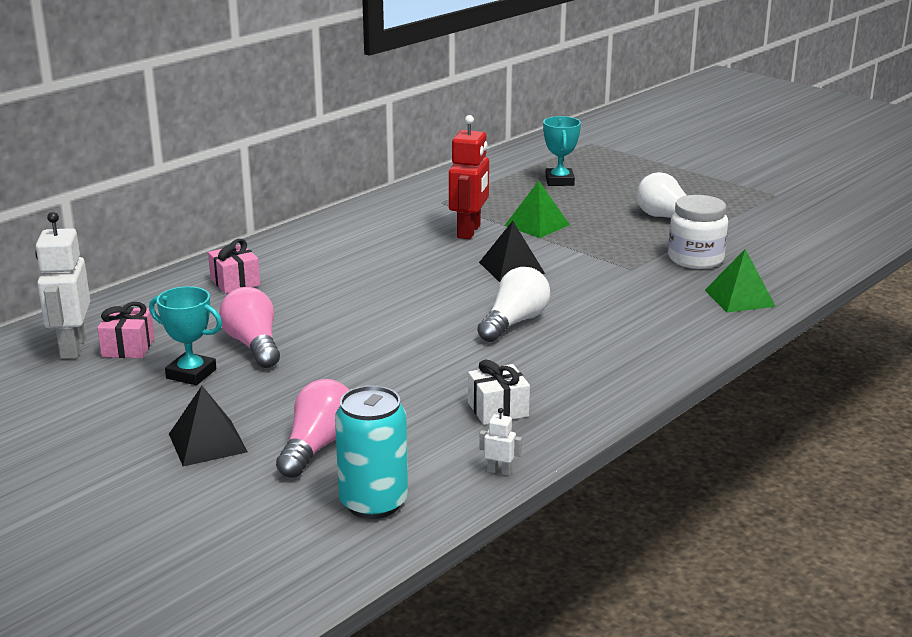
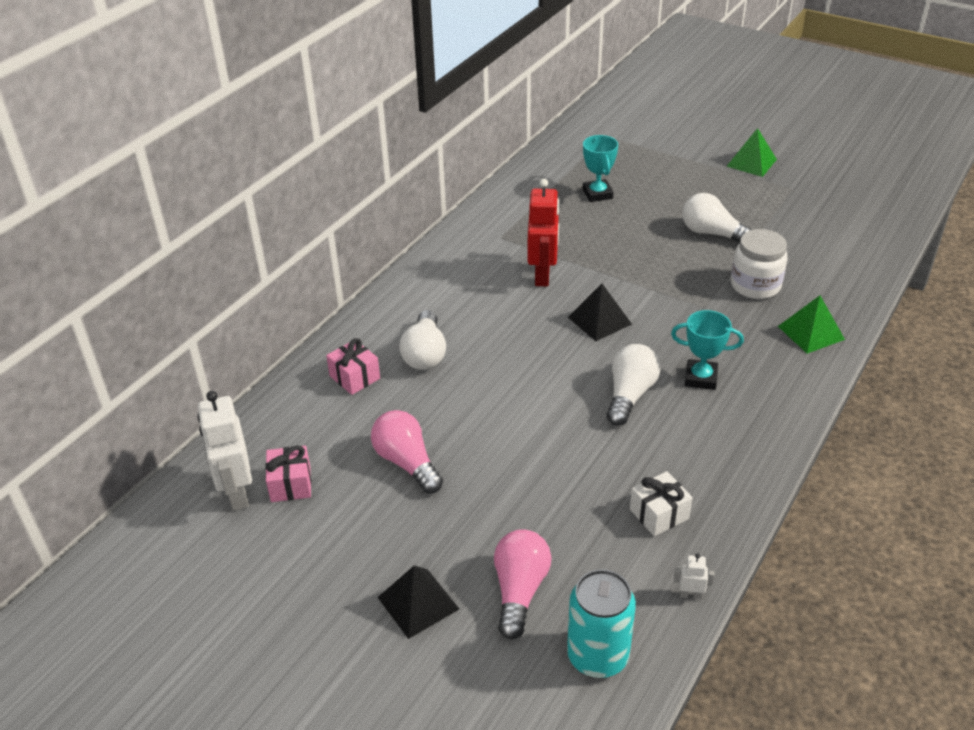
camera: 10 degrees left, 15 degrees up
(191, 374) = (365, 511): turquoise trophy -> turquoise trophy (700, 378)
(316, 273) = (425, 354): none -> white light bulb
(537, 225) = (600, 258): green pyramid -> green pyramid (751, 162)

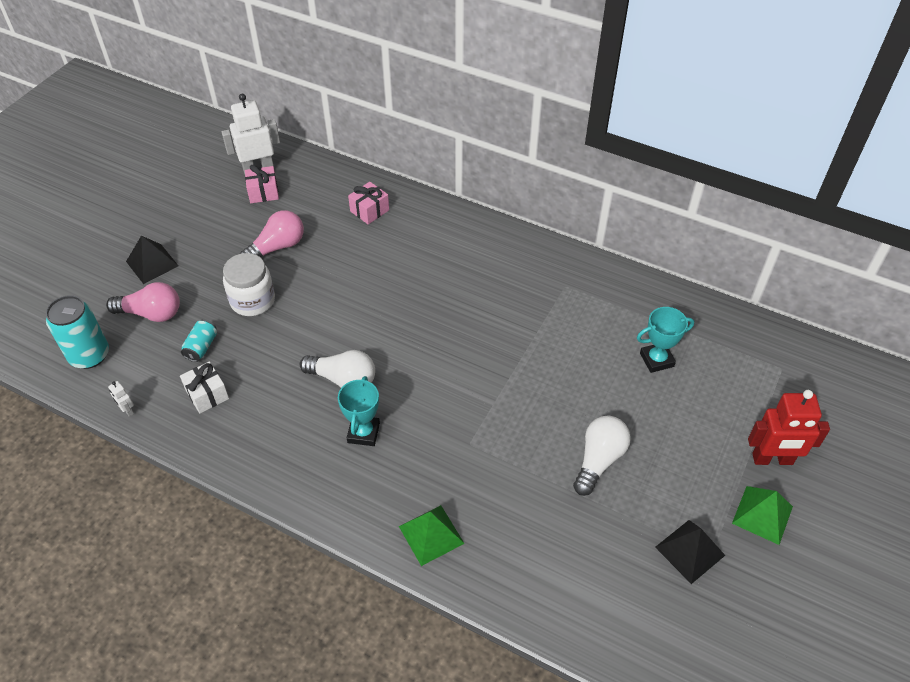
camera: 85 degrees right, 10 degrees up
(425, 354) = (397, 247): white light bulb -> none
(543, 275) = (508, 318): red robot -> red robot (772, 459)
(582, 527) = (201, 347): none -> turquoise can
(599, 320) = (444, 359): black pyramid -> black pyramid (690, 551)
(690, 595) = (127, 410): white robot -> white robot turned 135 degrees clockwise
(755, 285) = (507, 492): white jar -> white jar (252, 300)

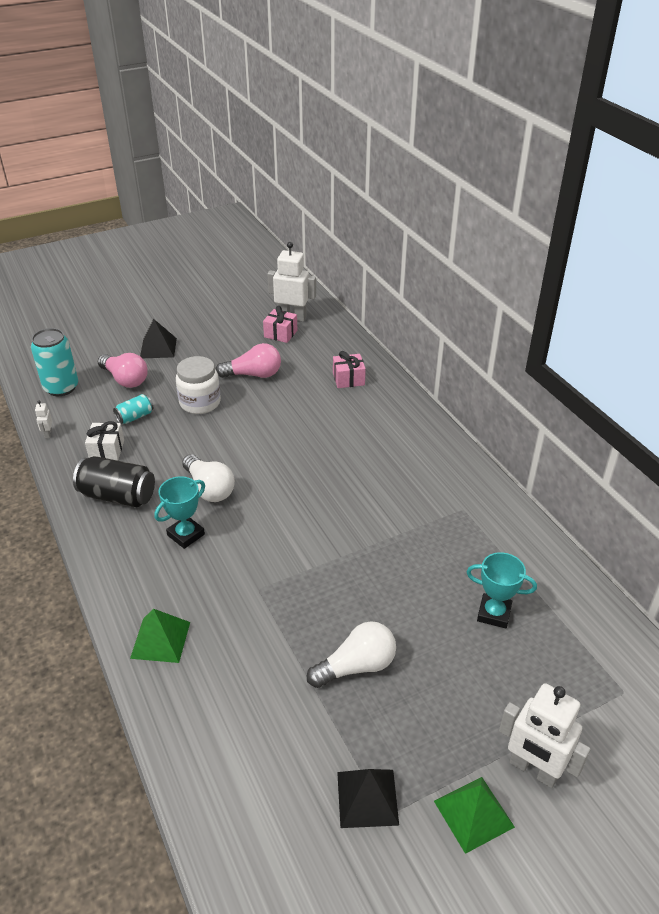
camera: 35 degrees right, 10 degrees down
(264, 432) = (118, 496): none -> black can
(772, 459) = (533, 769): red robot -> white robot

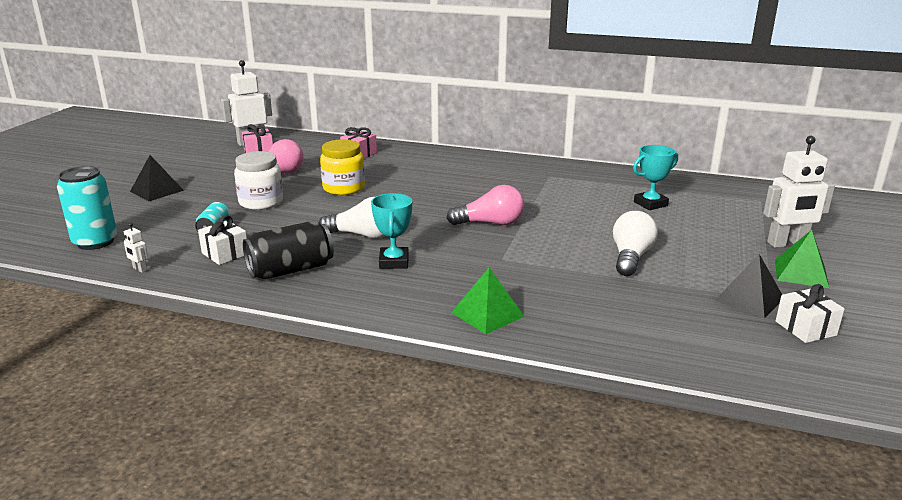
camera: 45 degrees left, 15 degrees down
(125, 379) = (159, 215): pink light bulb -> pink light bulb (490, 223)
(275, 420) = (343, 188): none -> yellow jar
(352, 871) = (805, 328): none -> white gift

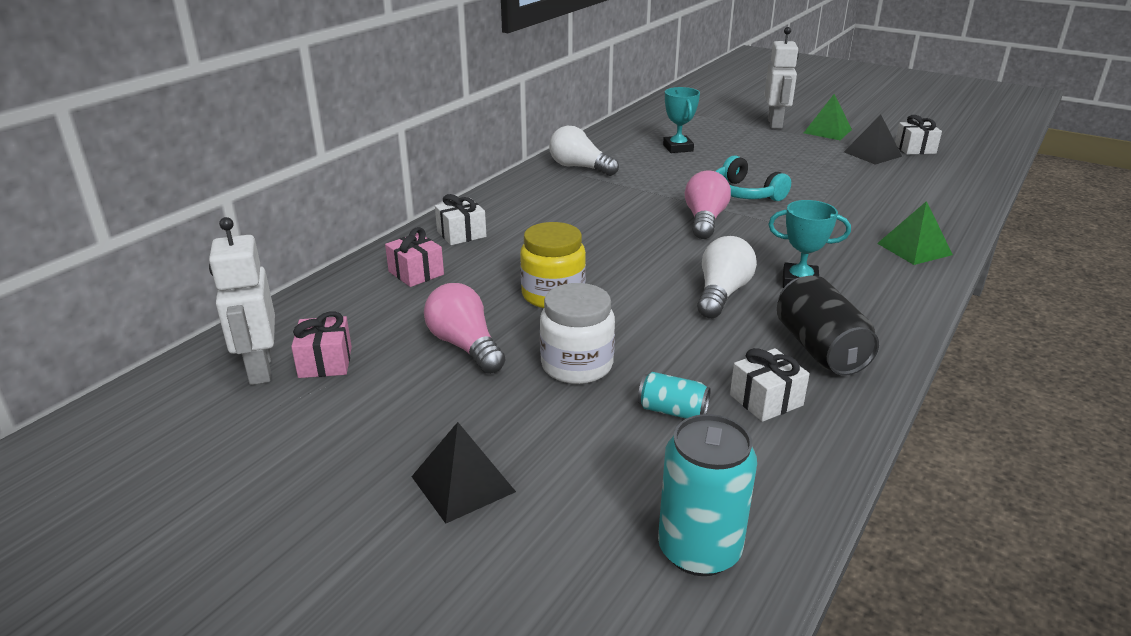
camera: 75 degrees left, 5 degrees up
(140, 269) = (816, 484): white robot -> none
(417, 157) = (461, 234): none -> white gift
(562, 236) = (745, 193): none -> turquoise headphones
(630, 257) = (796, 176): white light bulb -> white light bulb (579, 167)

